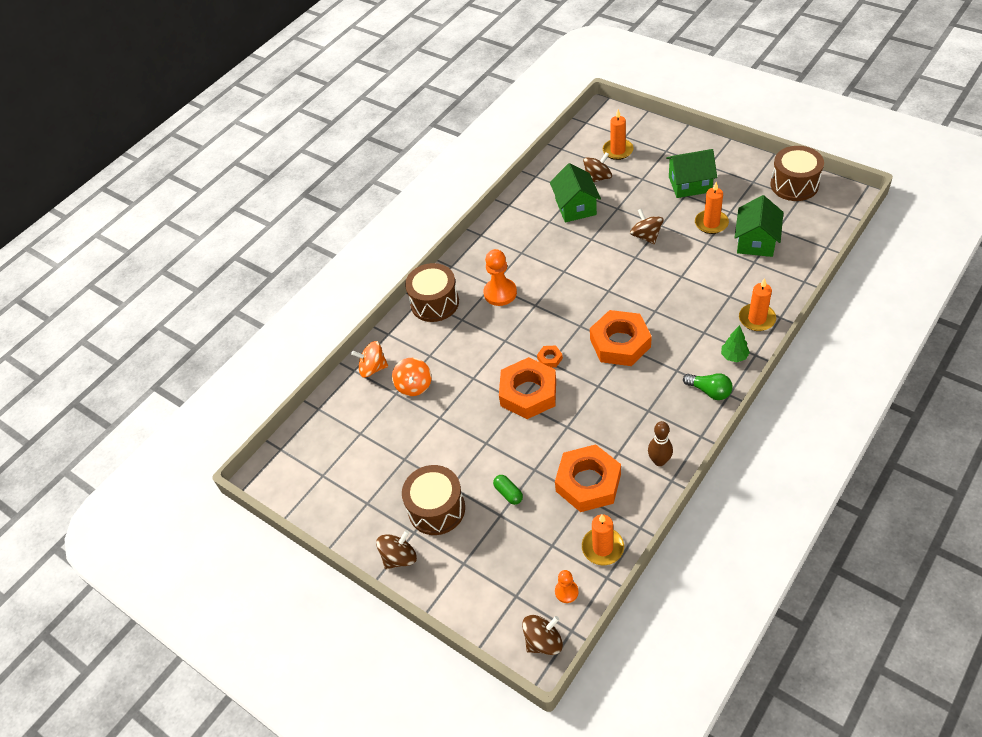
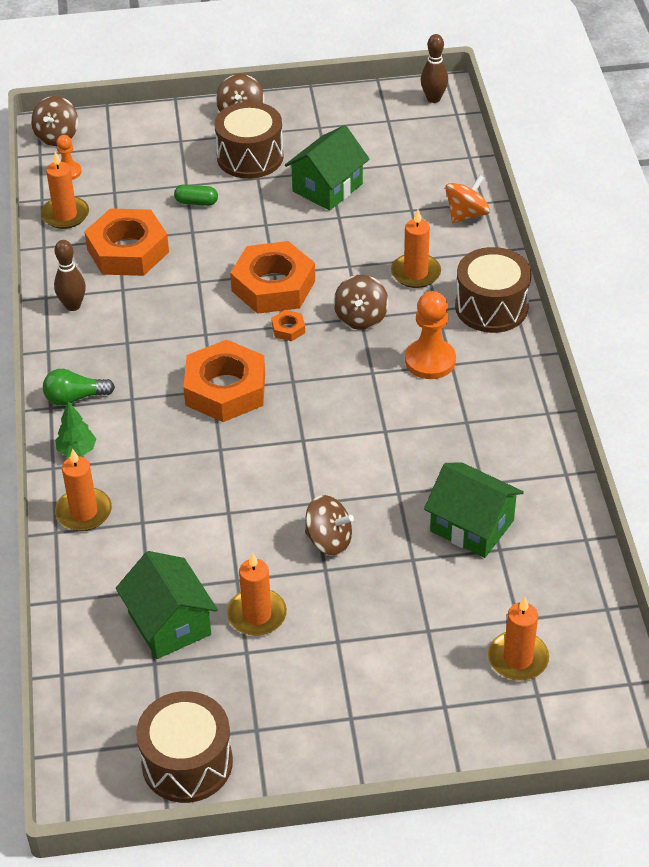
camera: 130 degrees right, 5 degrees down
(275, 473) = (433, 98): none -> brown bowling pin
(414, 386) = (401, 225): orange spinning top -> none
(445, 348) = (415, 273): none -> orange candle
(597, 178) = (494, 591): brown spinning top -> brown spinning top (361, 317)
(690, 184) = (348, 664): green house -> green house (327, 187)

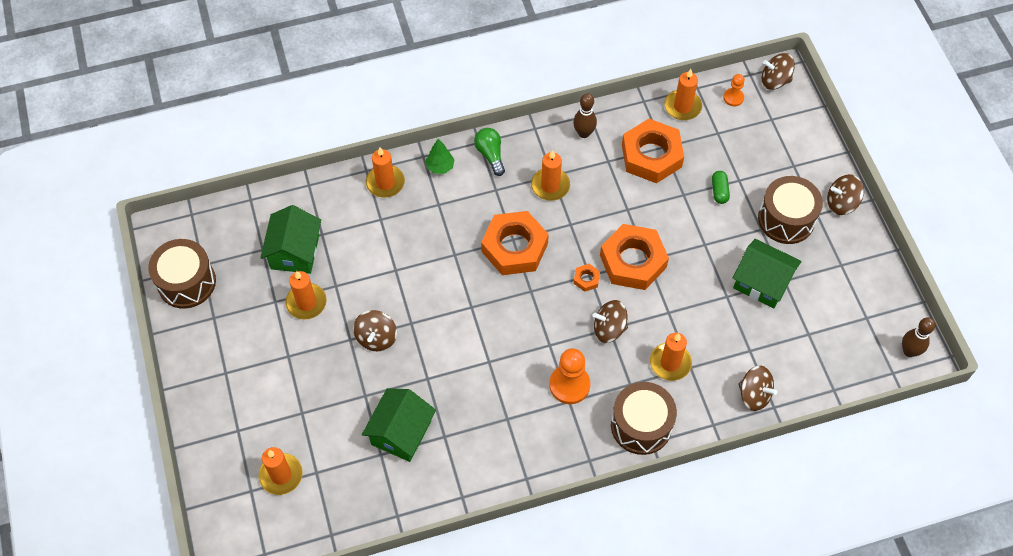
camera: 80 degrees right, 15 degrees up
(142, 345) = (550, 186): none -> orange candle
(169, 623) = (295, 252): green house -> green house turned 45 degrees counterclockwise
(466, 214) = (754, 395): orange spinning top -> brown spinning top

